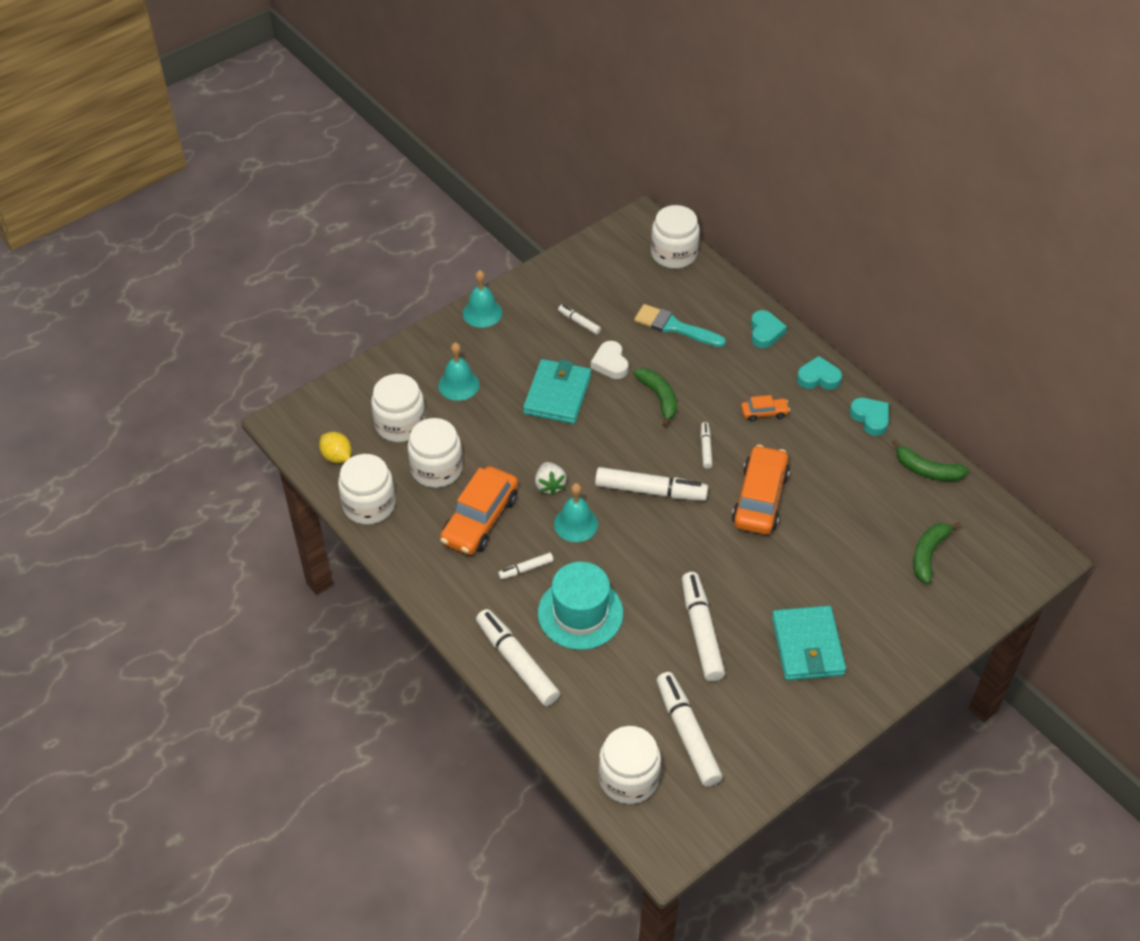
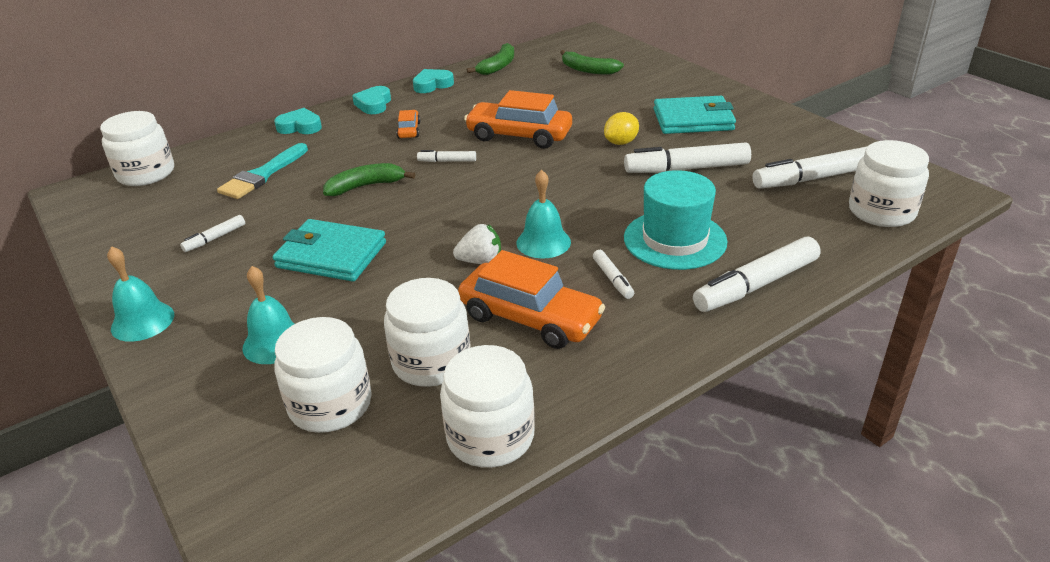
camera: 85 degrees left, 15 degrees down
(337, 456) = (377, 484): yellow lemon -> yellow lemon (621, 142)
(610, 363) = (297, 216): white heart -> none
(650, 490) = (500, 194): white marker -> none

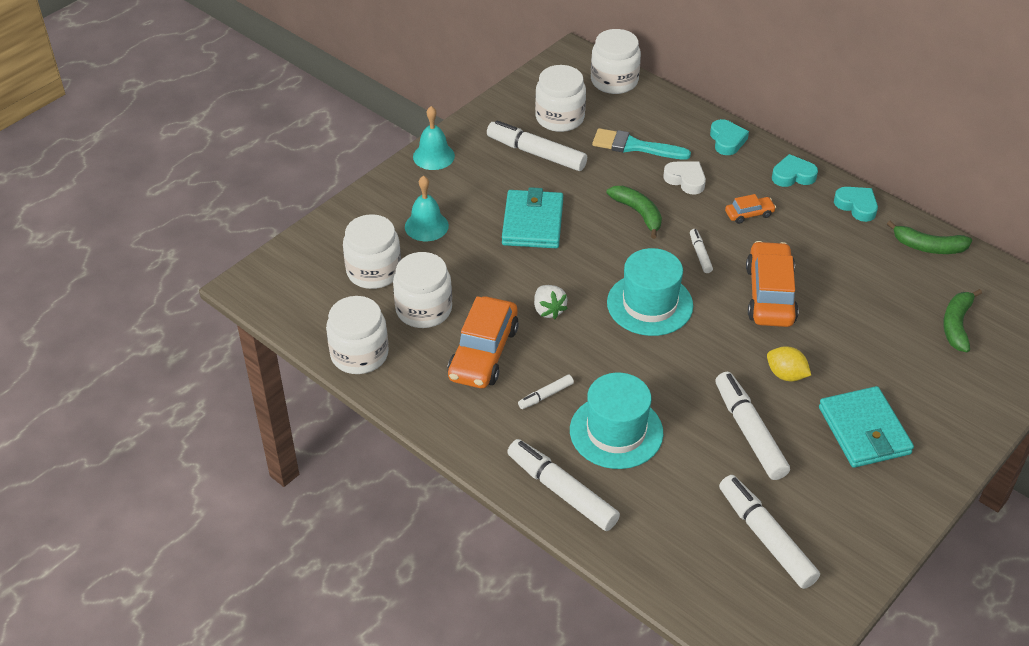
camera: 75 degrees right, 10 degrees up
(215, 238) = (536, 153): white marker -> white marker, size x2.04
(337, 154) = (685, 180): none -> white heart
(502, 197) = (650, 304): none -> turquoise hat
(543, 242) = (586, 344): turquoise bell -> none
(881, 211) = (716, 593): white jar -> white jar (560, 118)

